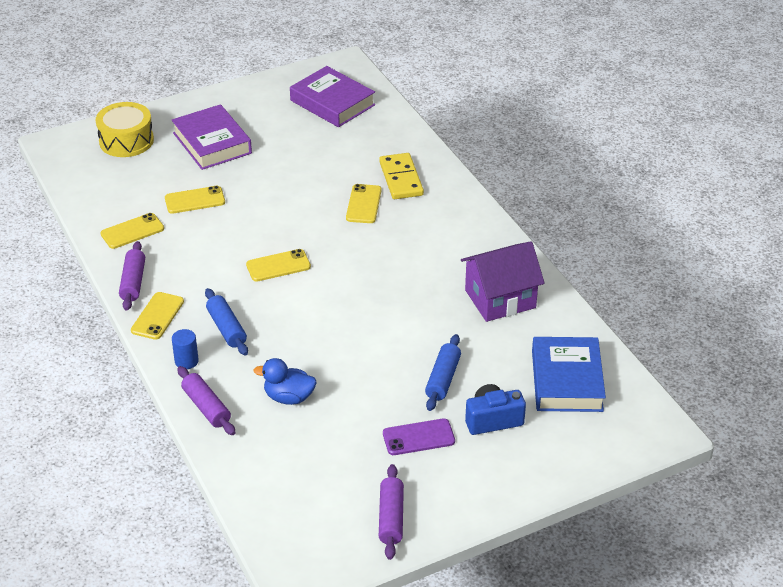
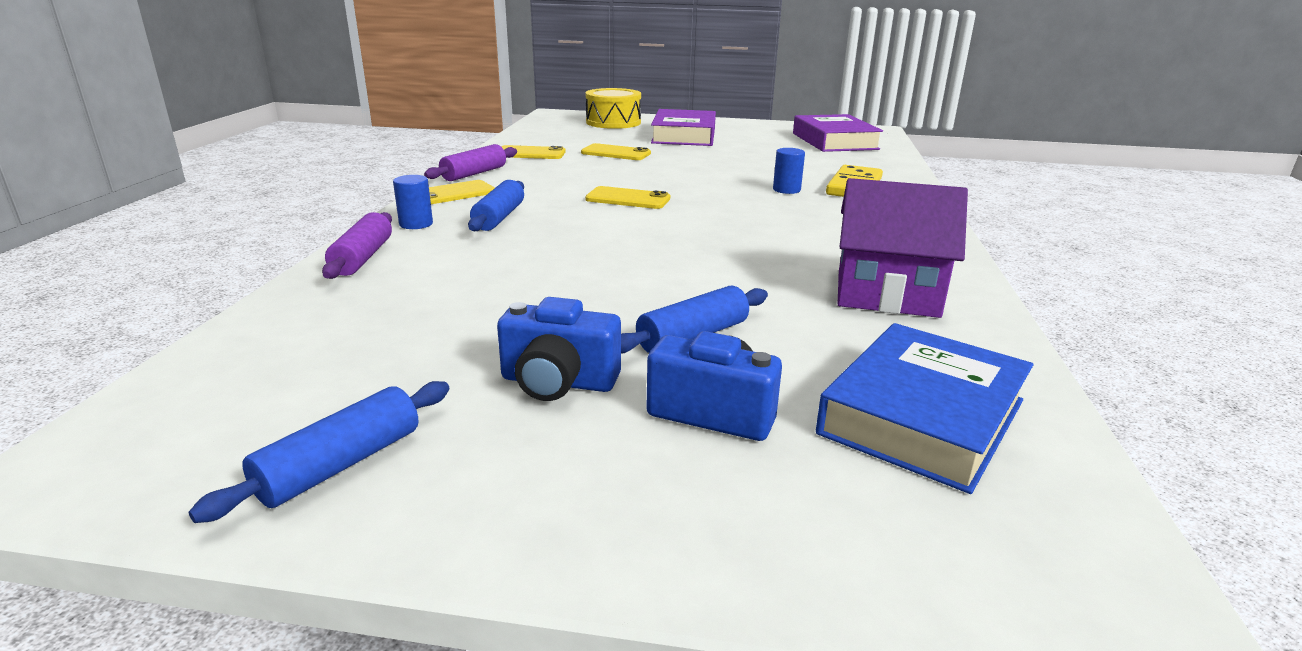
camera: 35 degrees right, 15 degrees down
(289, 397) = (461, 281): blue duck -> none
(364, 204) = (786, 190): yellow phone -> blue cylinder
(391, 518) = (340, 465): purple rolling pin -> blue rolling pin
(418, 437) = (558, 382): purple phone -> blue camera

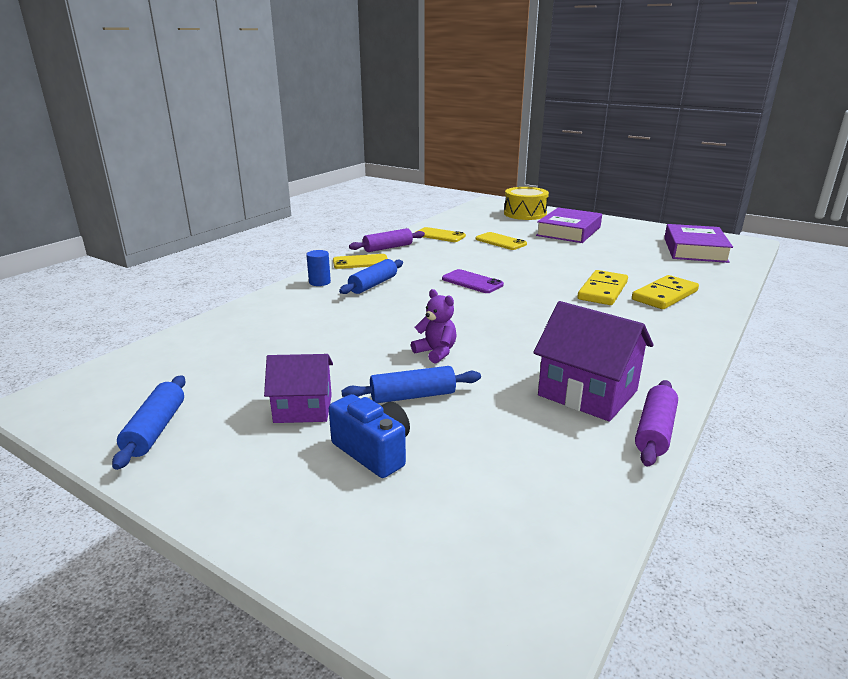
camera: 25 degrees right, 0 degrees up
(340, 465) = (155, 429): blue rolling pin -> blue rolling pin turned 60 degrees counterclockwise
(362, 257) = (270, 302): purple rolling pin -> purple rolling pin (654, 431)
(558, 382) = (303, 408): blue camera -> purple house
(628, 199) = (472, 282): yellow phone -> purple phone
(668, 282) = (436, 352): none -> purple teddy bear
(786, 190) = (602, 291): blue cylinder -> yellow domino
(922, 417) = (508, 491): blue book -> none

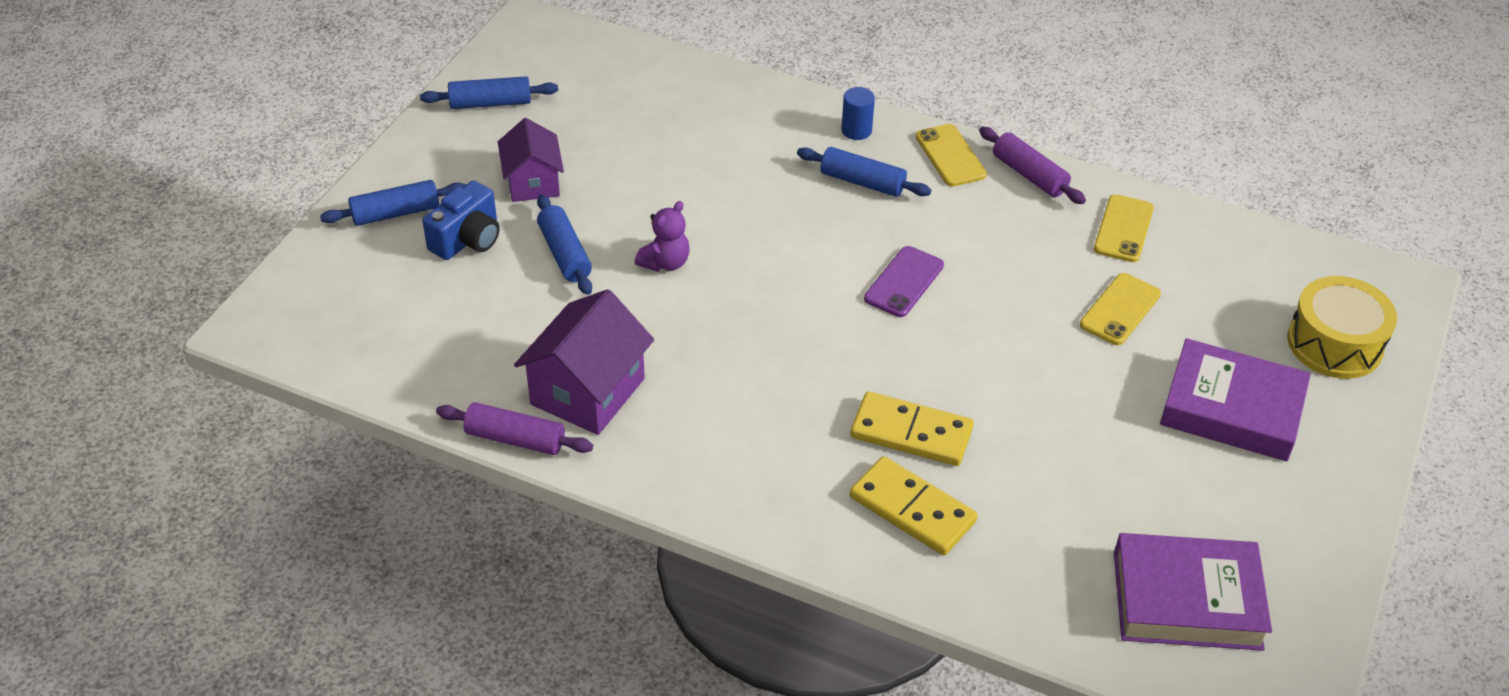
camera: 80 degrees right, 20 degrees up
(307, 505) = (396, 213): none -> blue rolling pin

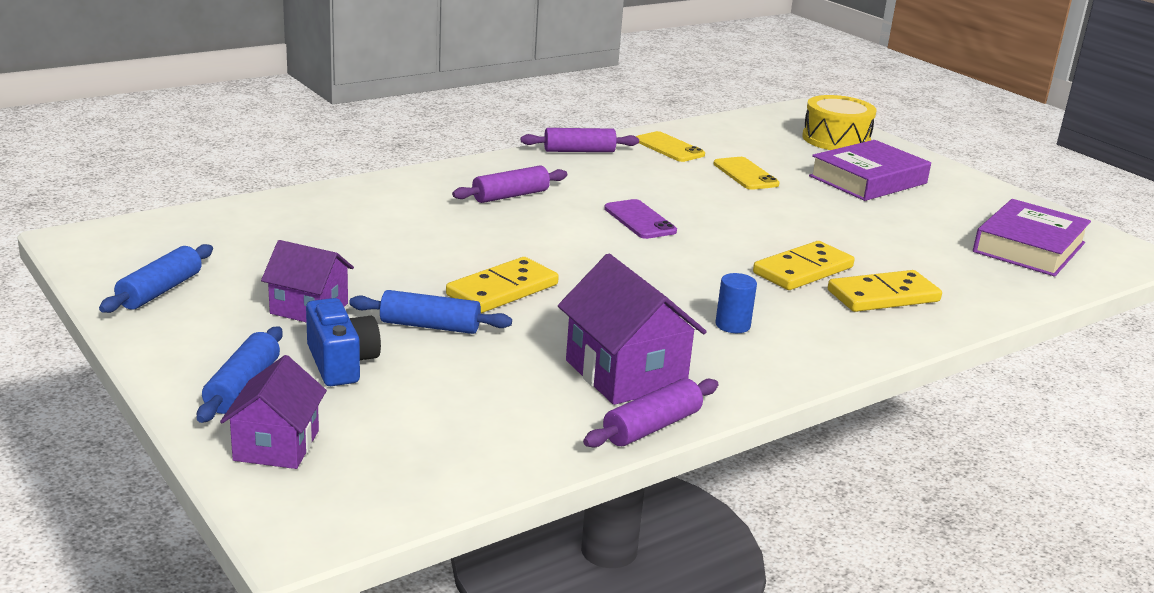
camera: 60 degrees left, 20 degrees down
(337, 267) = (276, 445): none -> purple house
(665, 263) = (502, 290): purple teddy bear -> yellow domino
(856, 130) = (449, 178): blue cylinder -> blue cylinder (732, 325)
(862, 182) = (510, 196): blue rolling pin -> purple rolling pin
(950, 156) = (524, 163): yellow phone -> none

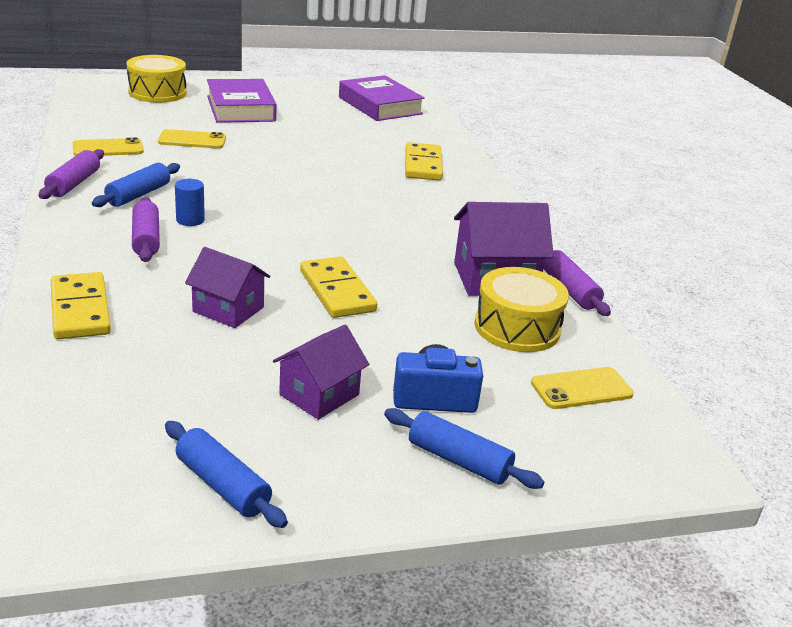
camera: 70 degrees left, 5 degrees up
(276, 445) = (564, 458): purple house -> purple house (228, 309)
(419, 449) = (581, 389): none -> yellow phone
(430, 326) = (385, 339): blue rolling pin -> blue rolling pin (138, 195)
(522, 397) = (517, 327): none -> yellow drum
(639, 220) = (245, 202): purple phone -> none
(732, 325) = (441, 222): blue cylinder -> blue cylinder (190, 220)
(803, 270) = (371, 175): yellow domino -> yellow domino (80, 310)

